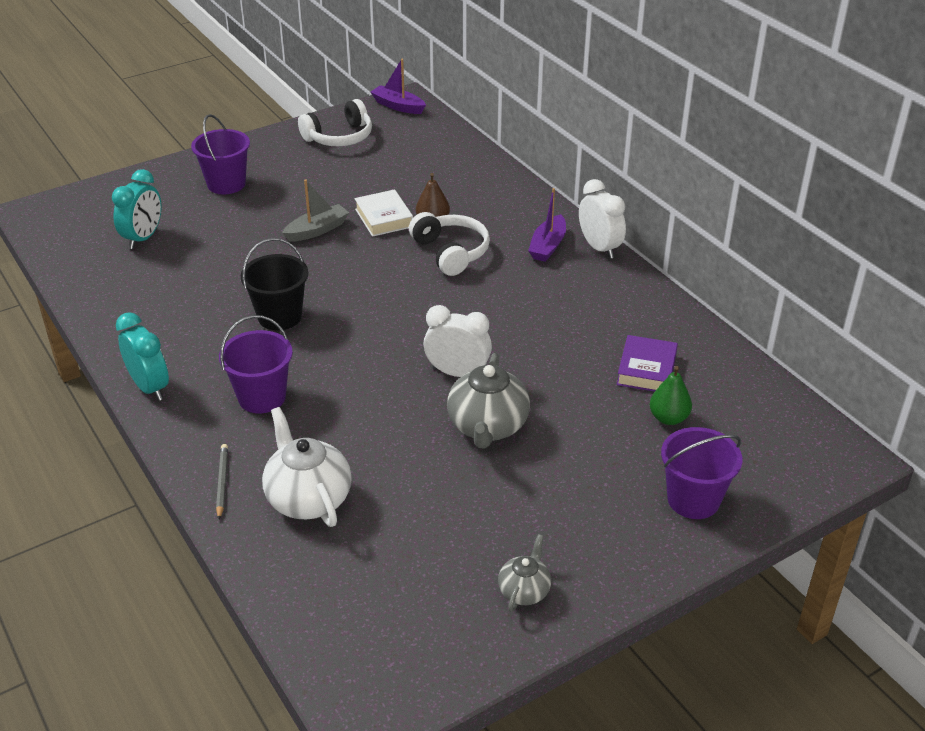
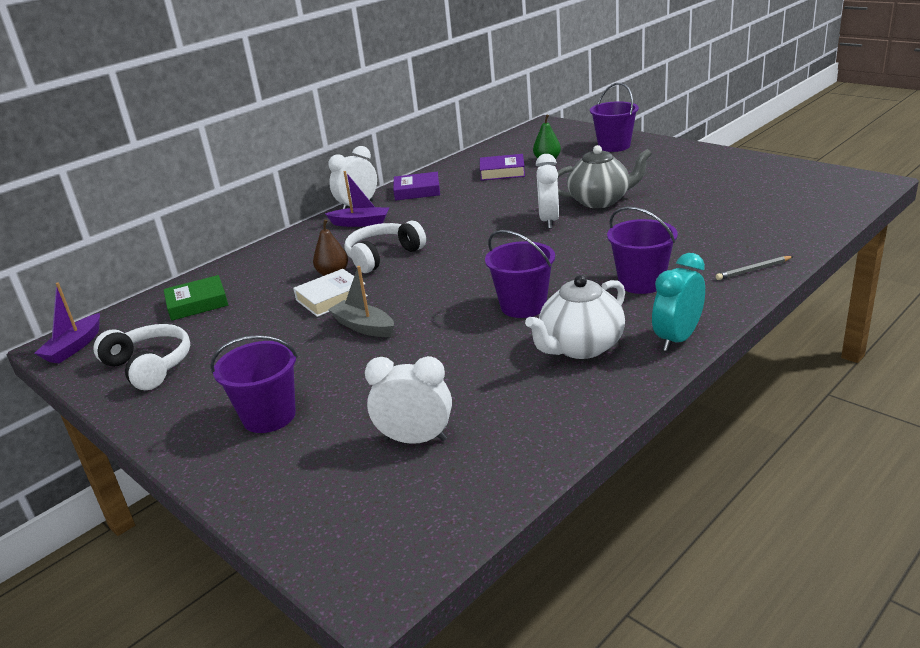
camera: 100 degrees left, 10 degrees down
(143, 238) = (415, 439): turquoise clock -> white clock
(279, 316) = (523, 306): black bucket -> purple bucket
(308, 498) = (732, 236): white teapot -> white teapot (580, 347)
(430, 154) = (197, 303): none -> green book
(524, 591) = (731, 167): grey teapot -> none
(621, 293) = (417, 191): none -> purple book

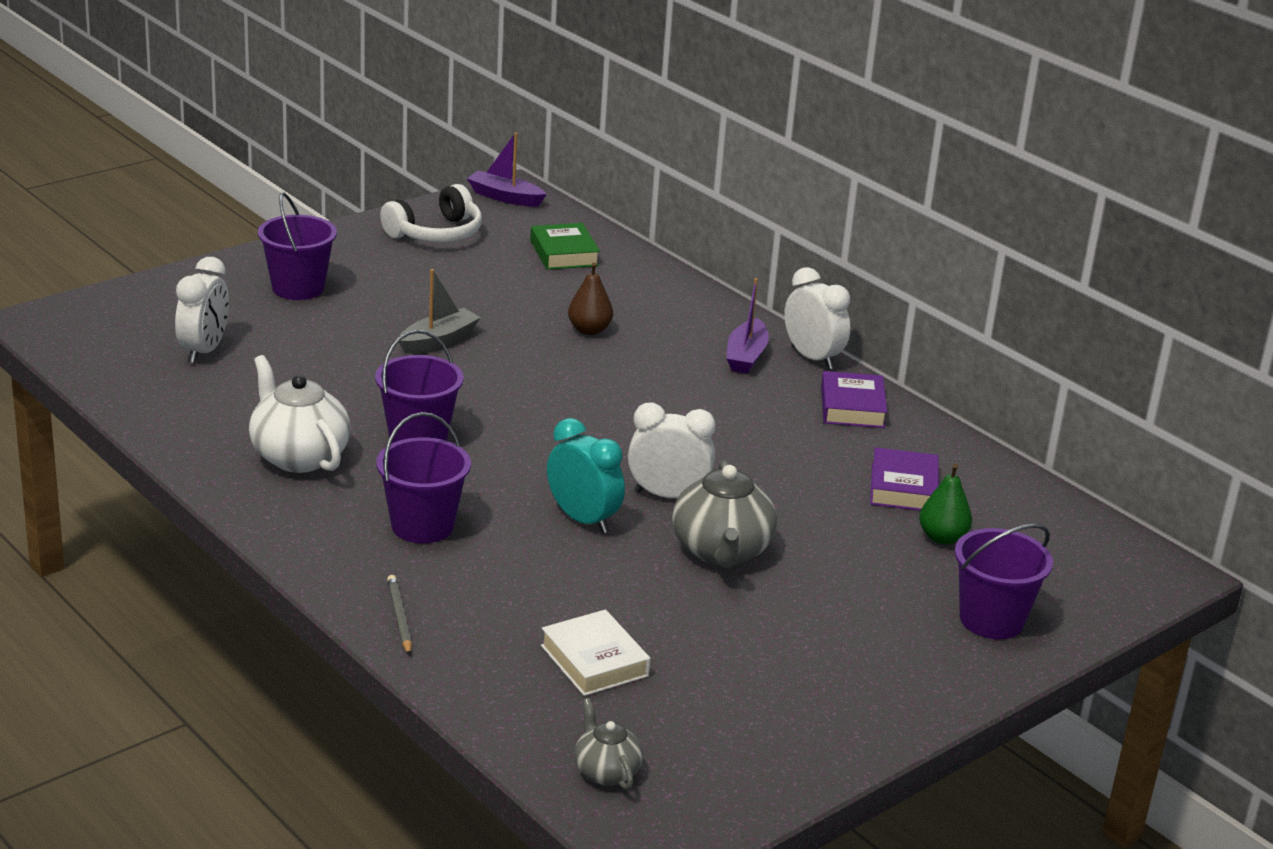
camera: 90 degrees right, 0 degrees up
(331, 298) = (523, 326): white book -> white book (594, 661)
(383, 256) = (623, 364): white headphones -> none
(677, 339) = (270, 518): turquoise clock -> turquoise clock (583, 519)
(829, 198) = (606, 771): none -> grey teapot

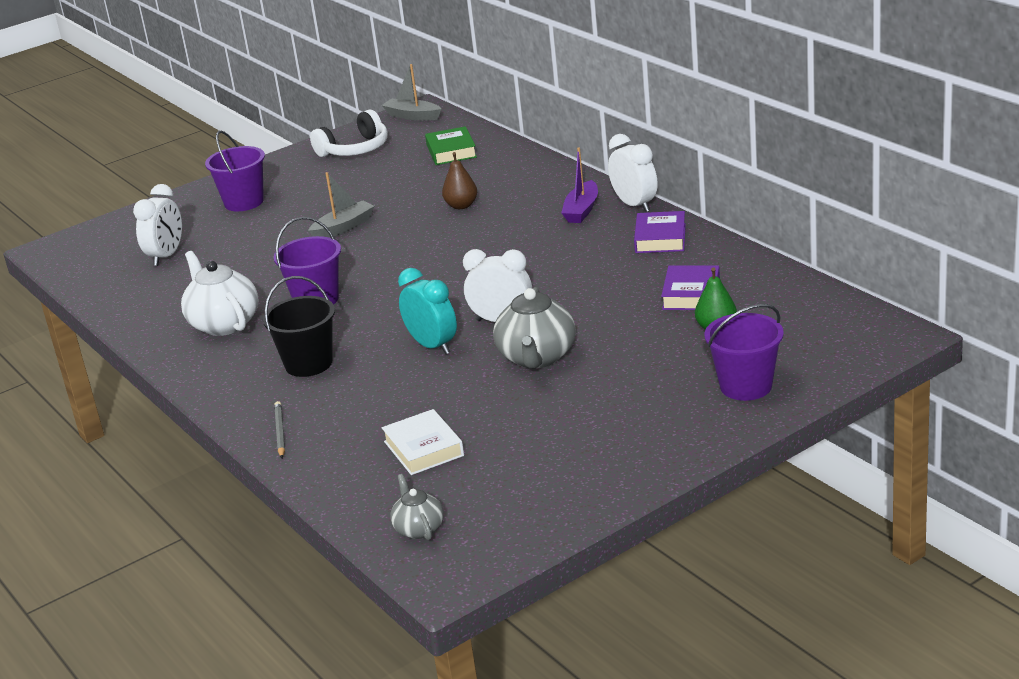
camera: 10 degrees right, 0 degrees up
(422, 526) = (308, 364): purple bucket -> black bucket
(505, 197) = (412, 116): purple boat -> grey boat

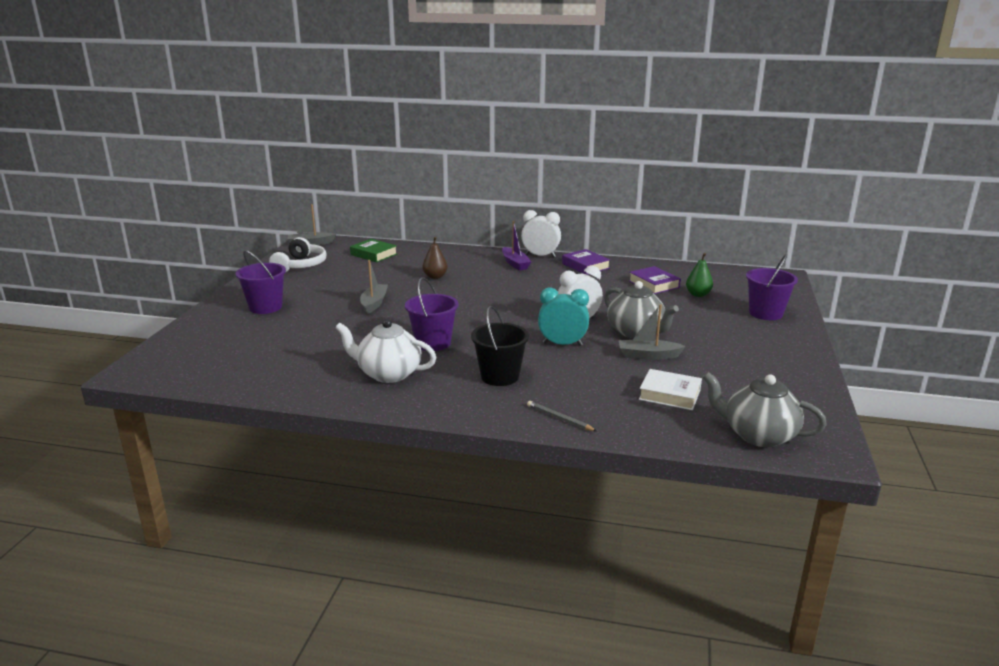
camera: 45 degrees left, 5 degrees down
(166, 256) = (258, 350): white clock -> none
(418, 529) = (758, 435): grey teapot -> grey teapot, size x1.79
(491, 393) = (648, 356): none -> grey boat

